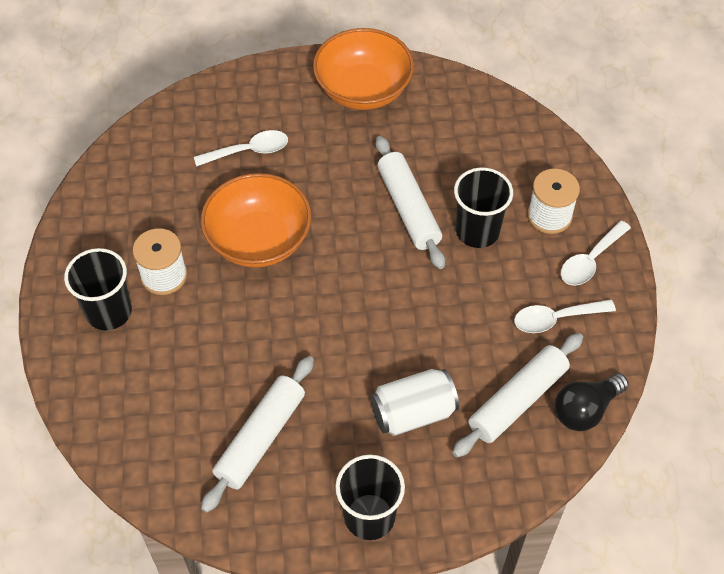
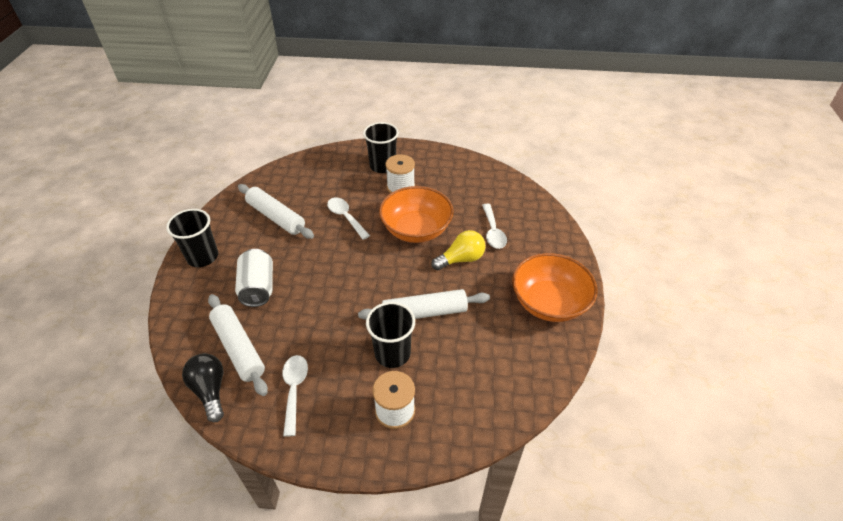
camera: 100 degrees right, 10 degrees down
(308, 181) = (461, 259): none -> yellow light bulb
(590, 260) = (340, 431): white spoon -> white spoon (346, 217)

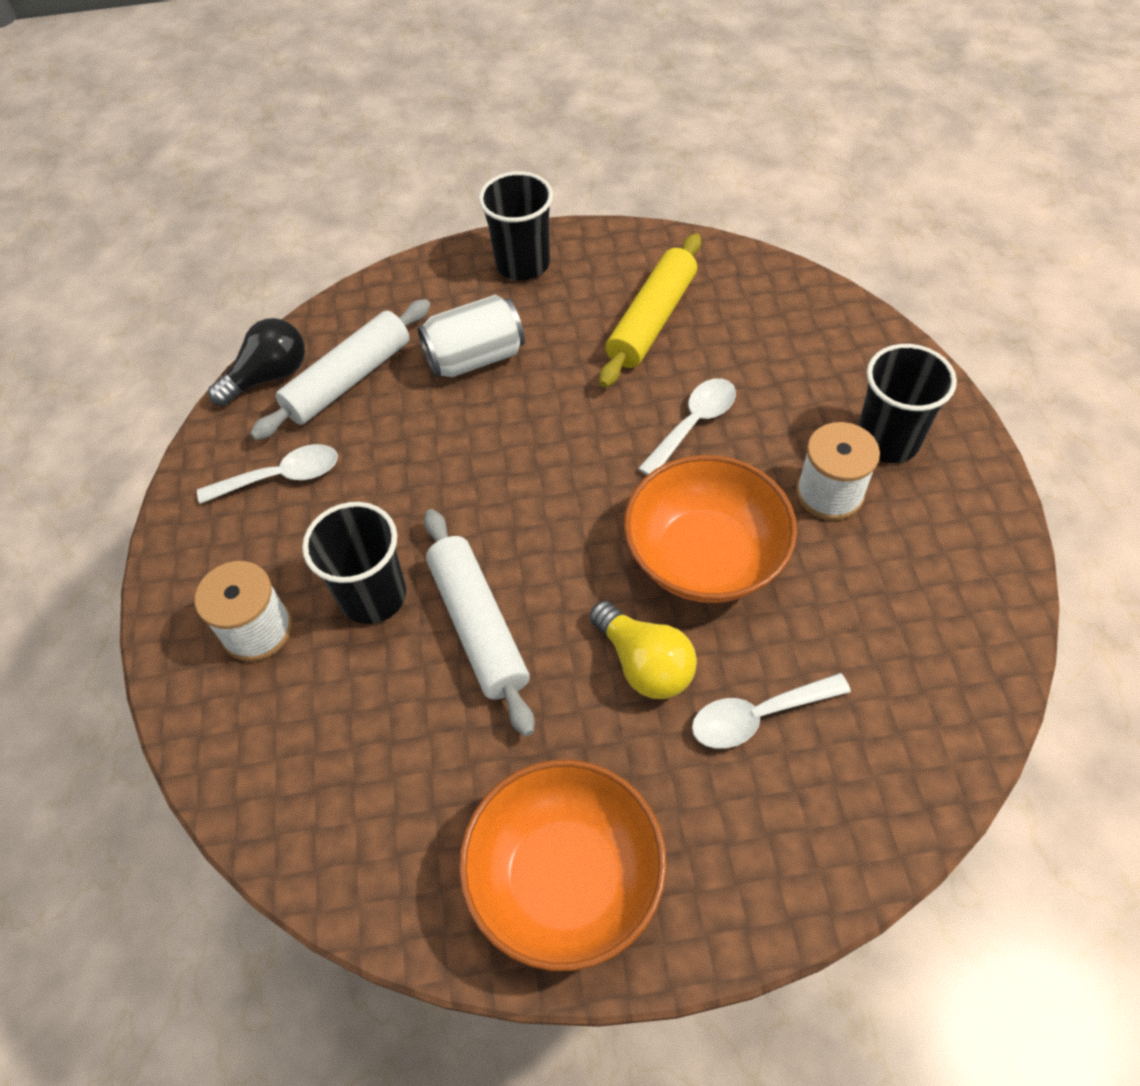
camera: 80 degrees right, 10 degrees up
(276, 217) = (652, 320): white rolling pin -> yellow rolling pin

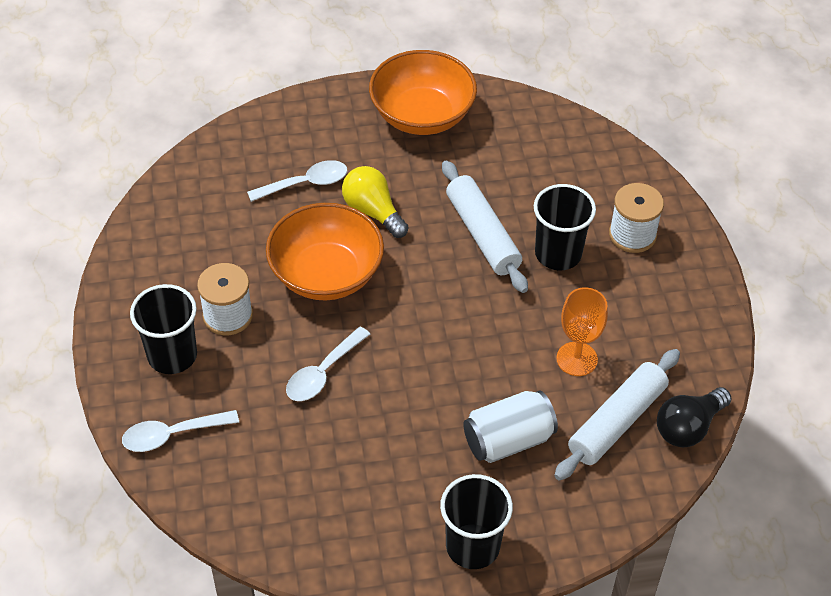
camera: 175 degrees right, 5 degrees down
(281, 477) = (649, 338): white spoon -> white spoon (172, 435)
(379, 449) = (577, 359): none -> orange goblet
(652, 320) = (349, 474): yellow rolling pin -> none

